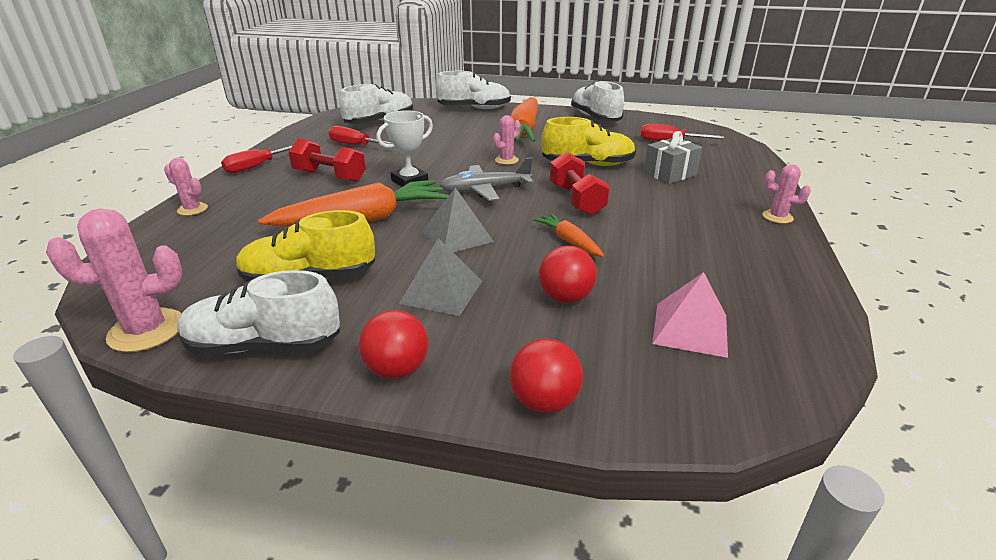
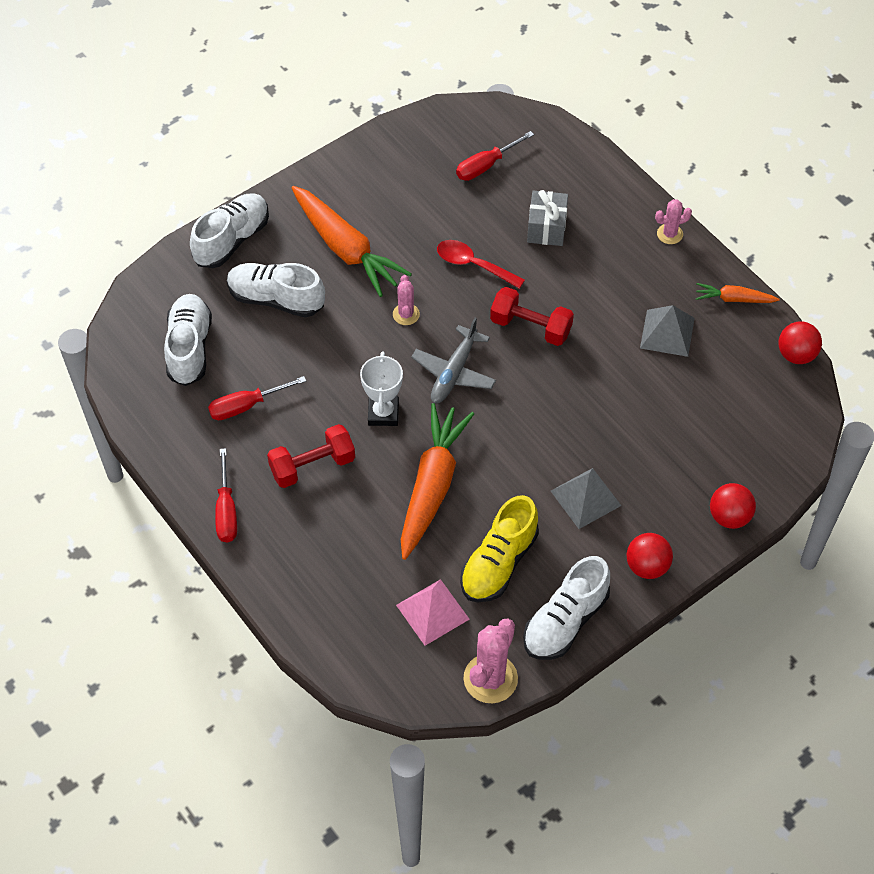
camera: 50 degrees left, 25 degrees up
(192, 209) = (294, 596): pink cactus -> none
(457, 236) = (517, 442): grey pyramid -> grey pyramid (667, 333)
(565, 298) = (651, 438): red ball -> red ball (796, 355)
(569, 241) = (587, 382): orange carrot -> orange carrot (734, 299)
(587, 164) = (473, 265): yellow shoe -> red spoon
(595, 118) = (370, 165): white shoe -> white shoe (276, 299)
(690, 329) = (733, 403): pink pyramid -> pink pyramid (432, 612)

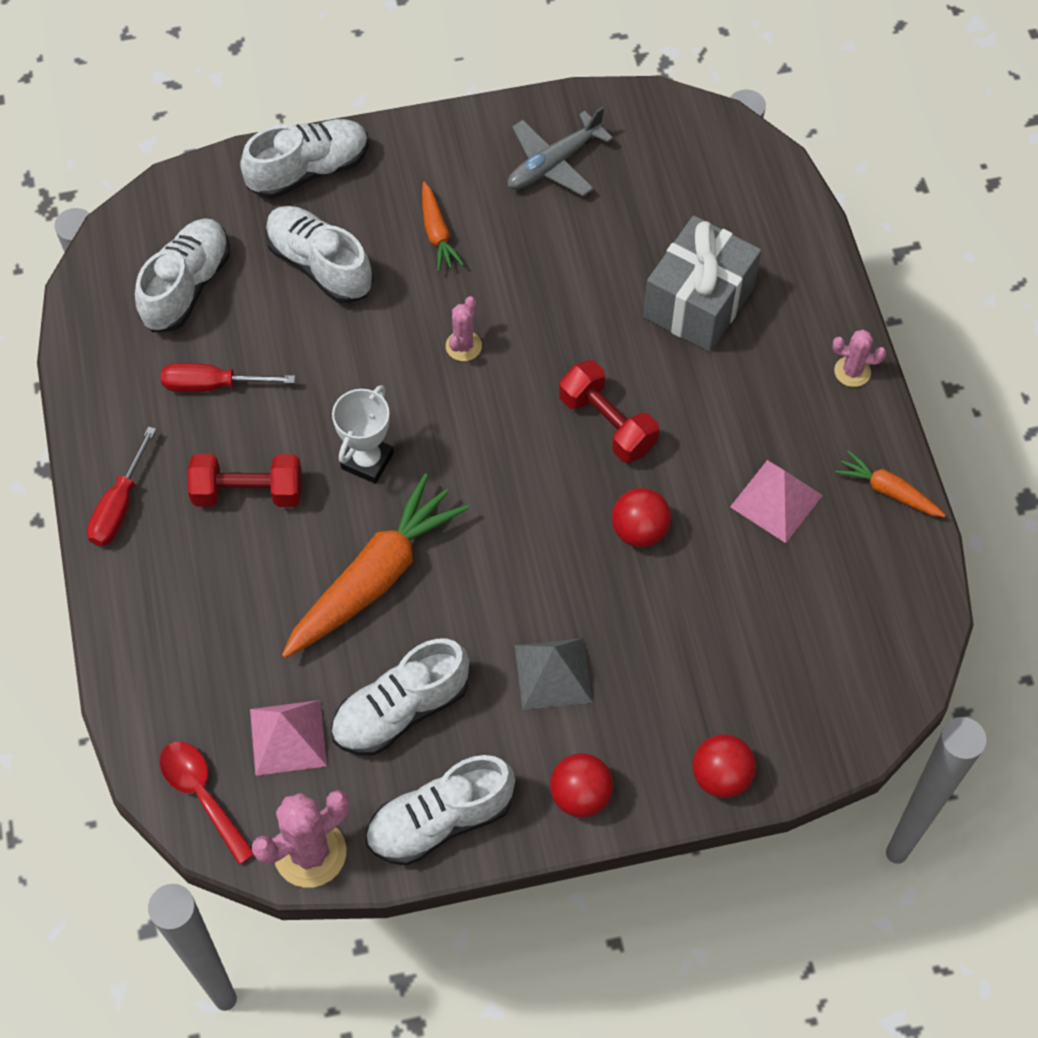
camera: 25 degrees right, 5 degrees up
(345, 248) = (437, 233): orange carrot -> orange carrot, size x0.50
(454, 372) = (481, 443): grey plane -> grey plane (554, 163)
(473, 265) = (581, 315): red spoon -> red spoon (202, 795)
(486, 166) = (667, 192): red screwdriver -> none
(499, 563) = (401, 710): yellow shoe -> white shoe
(546, 228) = (698, 302): grey gift -> grey gift, size x1.58
(667, 333) = (776, 501): grey pyramid -> pink pyramid
(796, 355) = (929, 598): red ball -> red ball (639, 531)

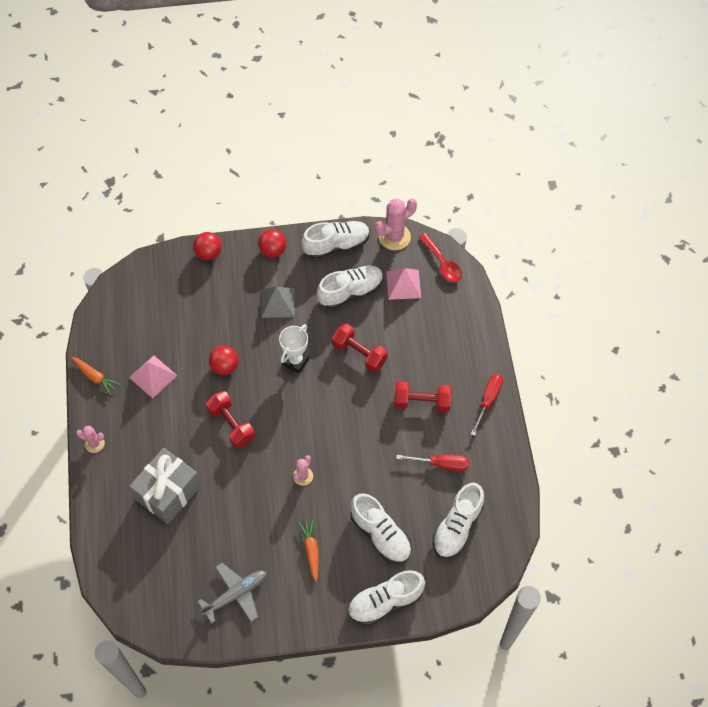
camera: 175 degrees left, 0 degrees up
(367, 461) = (359, 414): white trophy -> white trophy (295, 361)
(374, 578) = (359, 353): orange carrot -> red dumbbell

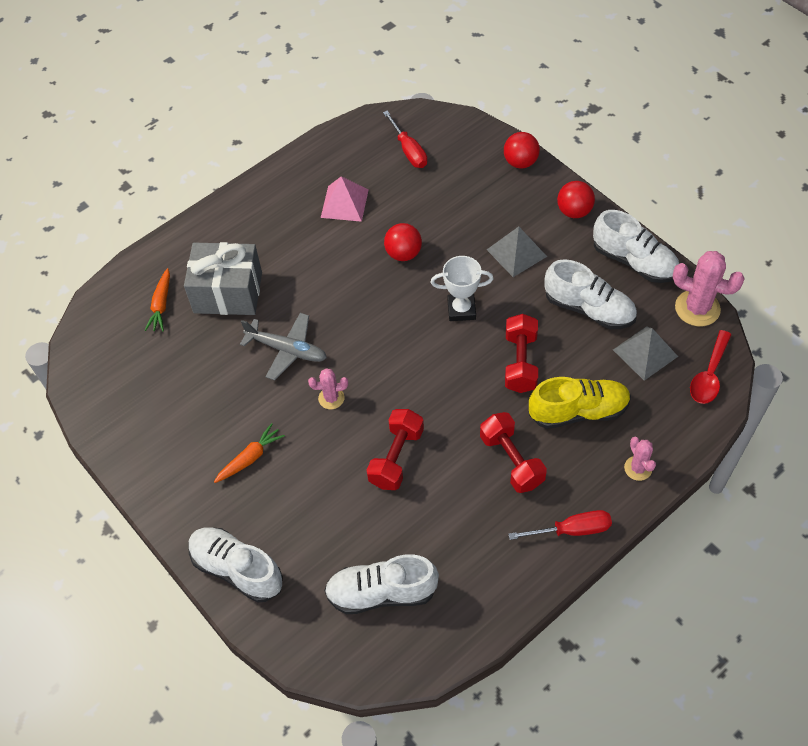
camera: 60 degrees right, 5 degrees down
(94, 443) = (237, 204): pink cactus -> pink cactus (638, 468)
(95, 377) = (308, 160): orange carrot -> orange carrot (161, 305)
(231, 424) = (342, 299): red dumbbell -> red dumbbell (396, 457)
(235, 594) = (154, 418): grey plane -> grey plane (286, 350)
(380, 534) = (315, 516): white shoe -> none
(403, 284) = (645, 353): pink pyramid -> grey pyramid
(416, 345) = (578, 411): none -> yellow shoe
(441, 464) = (449, 528): red screwdriver -> red screwdriver (409, 150)

